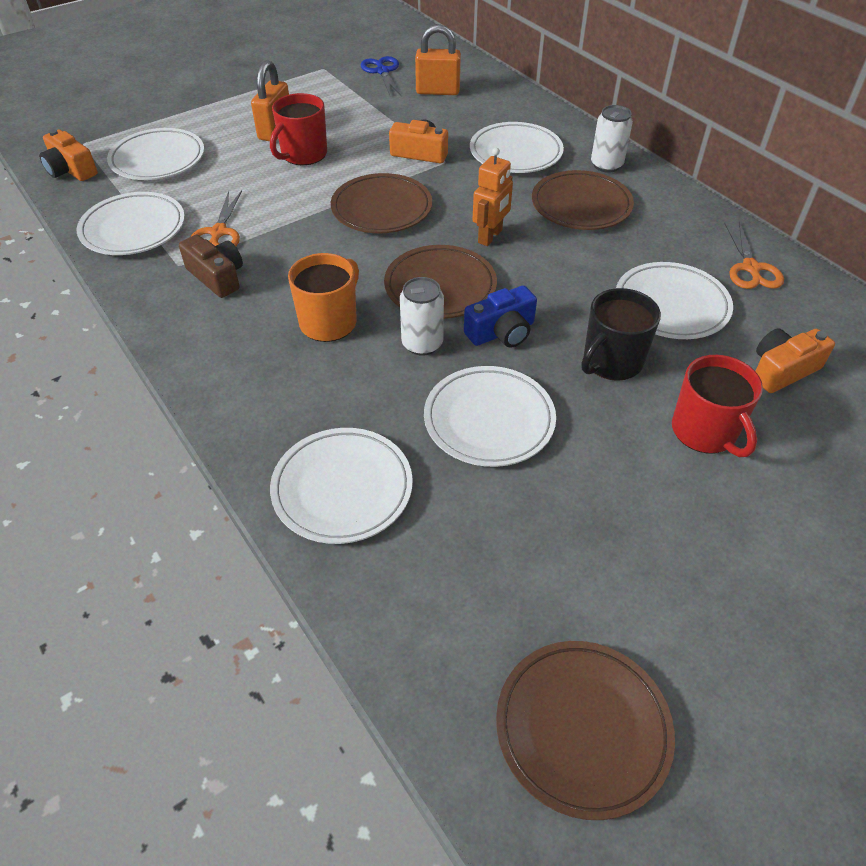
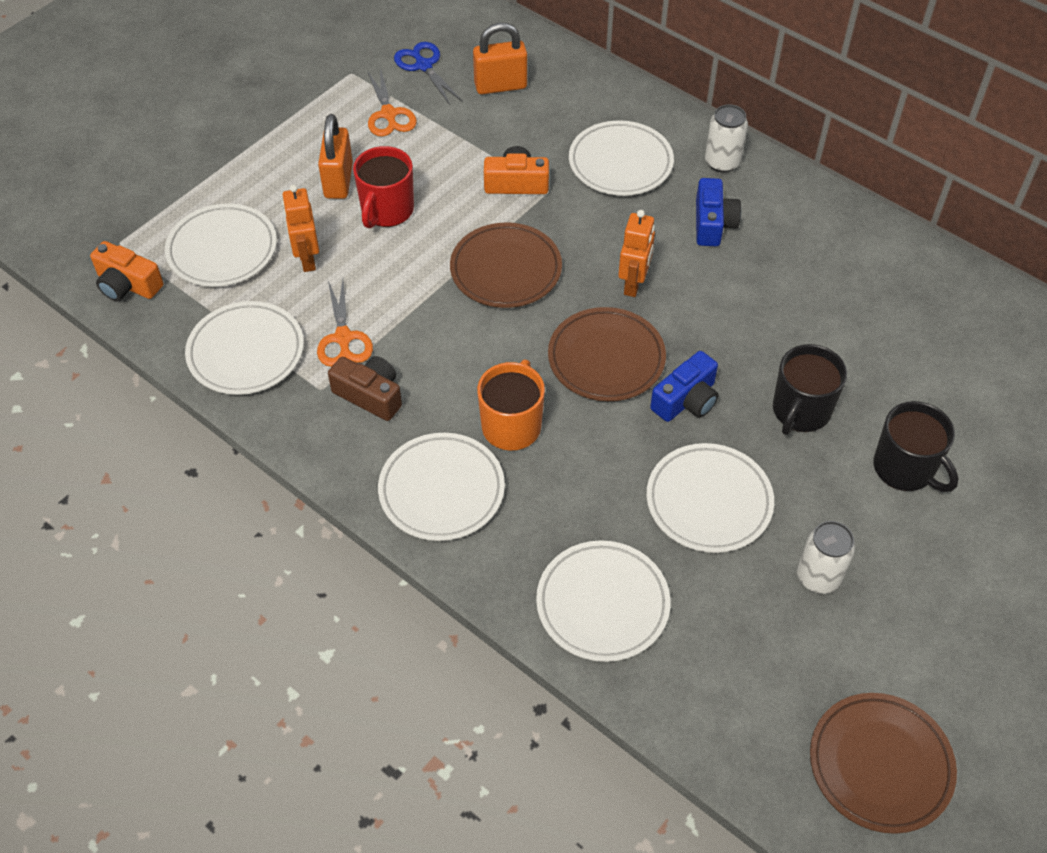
camera: 15 degrees left, 5 degrees up
(221, 176) = (307, 259): none -> orange robot
(422, 344) = (614, 431): white can -> white can (818, 577)
(581, 205) = (713, 223): brown plate -> blue camera
(671, 305) = (838, 333): white plate -> white plate (441, 490)
(705, 431) = (905, 468): red mug -> black mug
(751, 268) = (901, 271): orange scissors -> orange scissors (389, 114)
(782, 370) = (957, 386): orange camera -> none

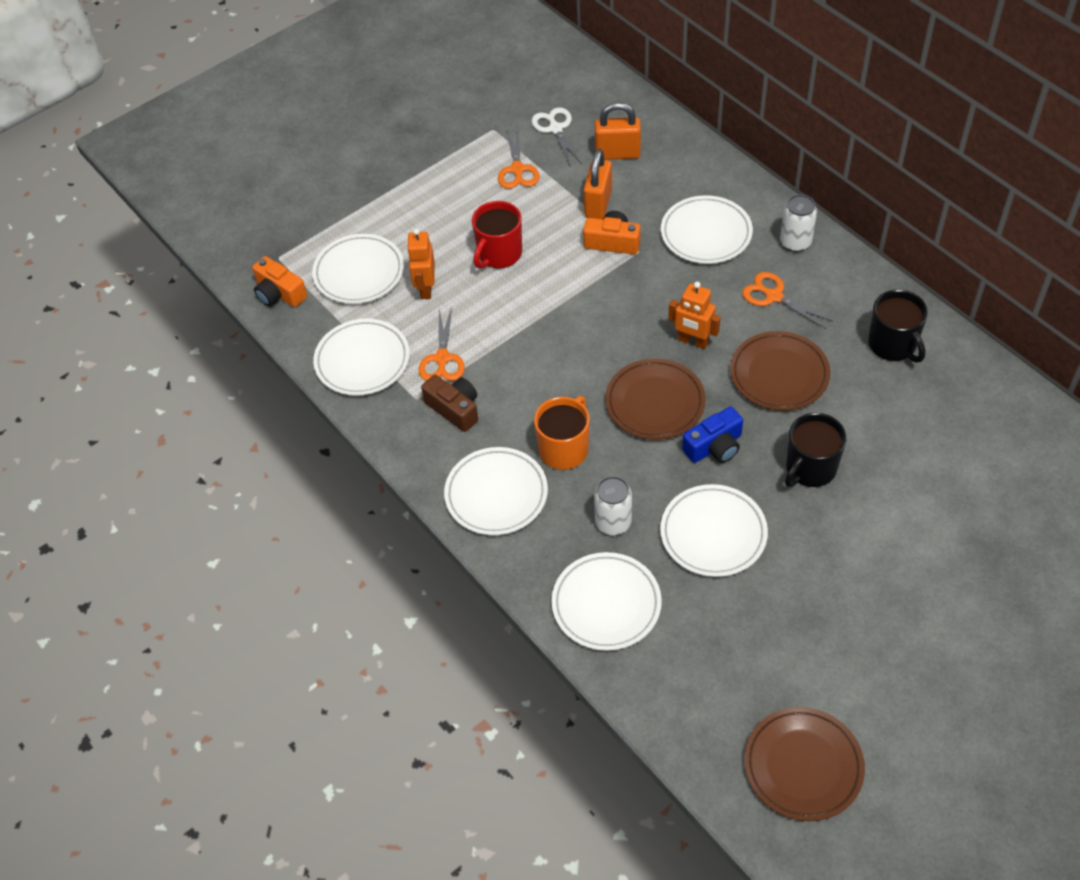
camera: 15 degrees right, 0 degrees up
(338, 181) = (464, 224): orange padlock -> orange padlock (598, 204)
(424, 66) = (555, 129): blue scissors -> white scissors
(506, 270) = (587, 316): brown plate -> brown plate (779, 374)
(633, 284) = (693, 341): orange robot -> orange robot turned 90 degrees clockwise
(713, 223) = (774, 296): blue camera -> orange scissors
(818, 577) = (790, 608): white can -> white can (613, 522)
(905, 468) = (888, 529): black mug -> black mug (893, 345)

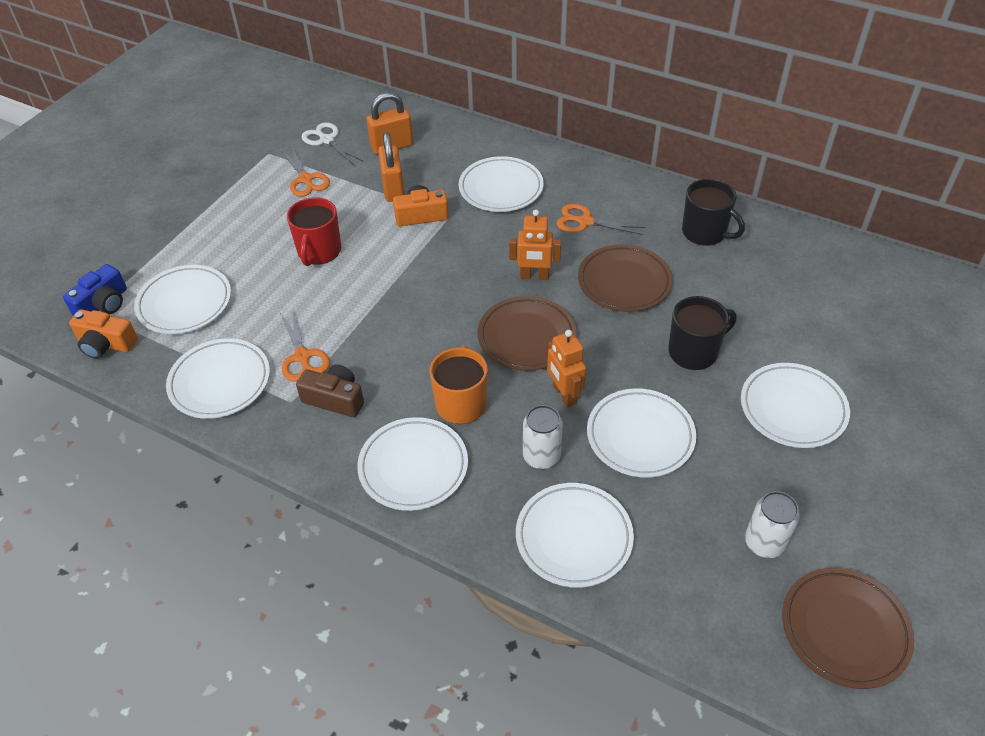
camera: 25 degrees left, 5 degrees down
(425, 288) = (259, 299): orange robot -> orange robot (564, 394)
(714, 446) = (600, 358): blue camera -> blue camera (103, 304)
(795, 242) = (580, 176): white can -> white can (764, 543)
(810, 468) = (694, 352): black mug -> black mug turned 135 degrees counterclockwise
(875, 556) = (793, 409): none -> white plate

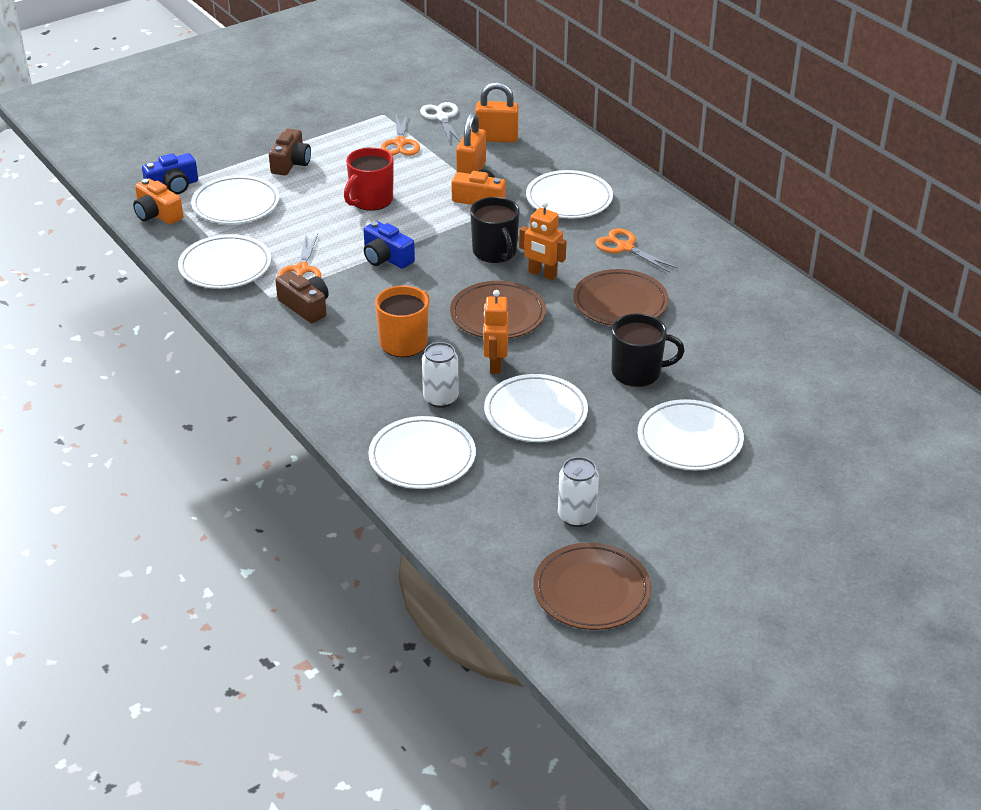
camera: 25 degrees right, 10 degrees down
(212, 236) = (291, 163): none -> brown camera
(377, 311) = (386, 257): none -> blue camera
(413, 467) = (332, 370): white plate -> none
(705, 232) = (732, 289): black mug -> black mug (495, 252)

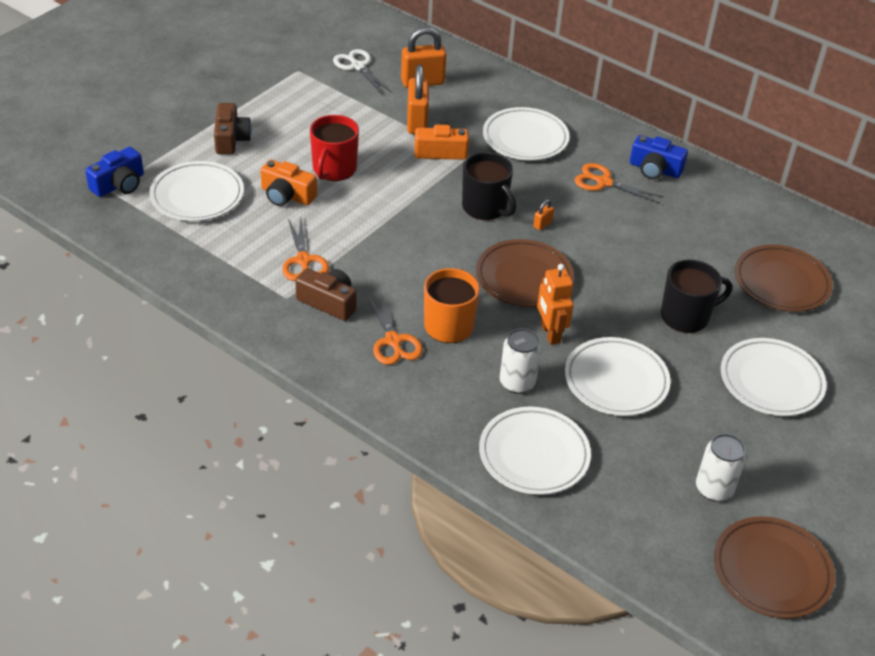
camera: 20 degrees left, 5 degrees up
(157, 214) = (118, 220): orange camera -> orange camera (287, 195)
(225, 267) = (222, 270): white plate -> none
(386, 257) = (382, 232): blue camera -> blue camera (655, 169)
(400, 143) = (331, 100): orange scissors -> orange scissors (393, 341)
(542, 274) = (542, 224): orange robot -> orange padlock
(620, 303) = (631, 243): brown plate -> brown plate (781, 282)

